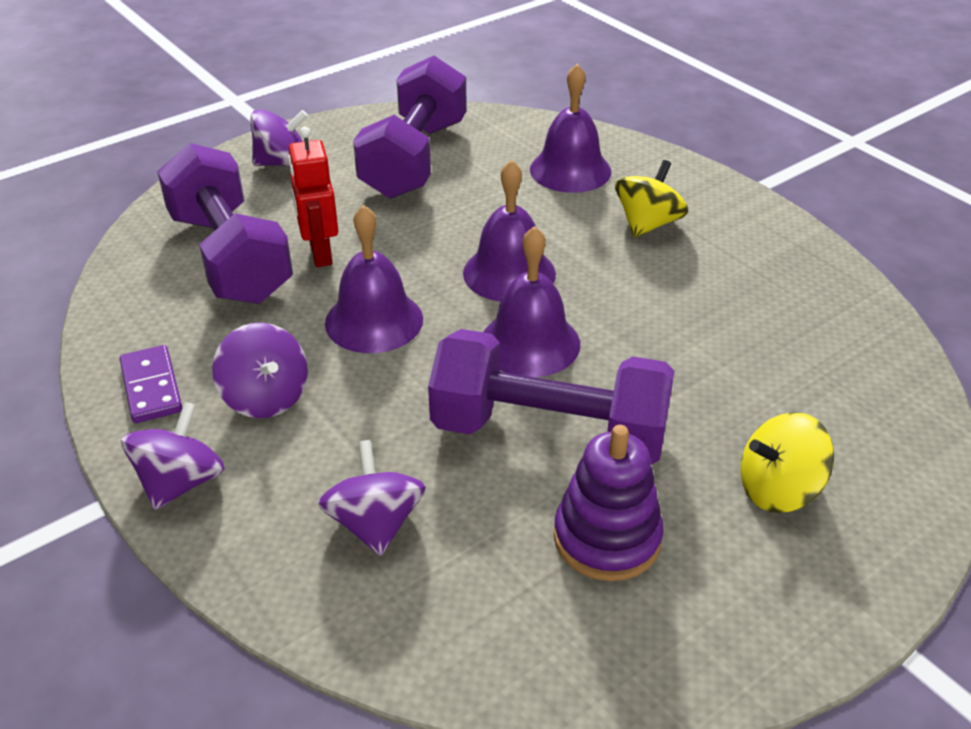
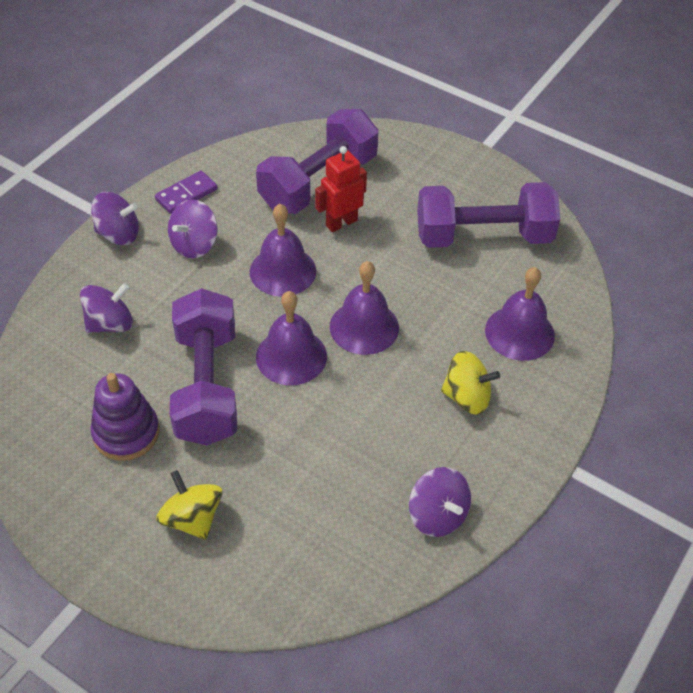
camera: 70 degrees right, 10 degrees up
(283, 163) = (438, 169): purple spinning top -> purple spinning top (437, 515)

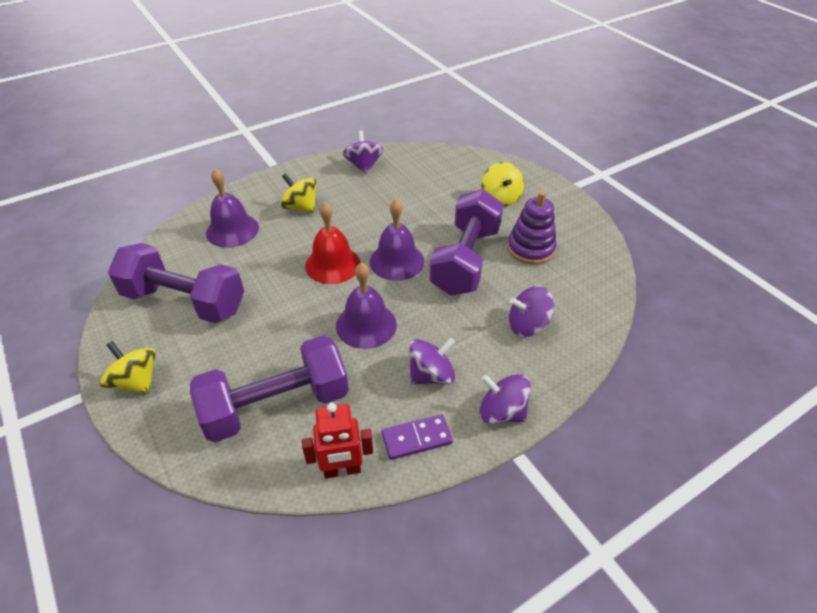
camera: 155 degrees left, 5 degrees down
(341, 223) = (287, 353): red robot -> red robot (342, 470)
(364, 327) = (332, 264): purple bell -> red bell
(451, 163) = (136, 381): none -> yellow spinning top

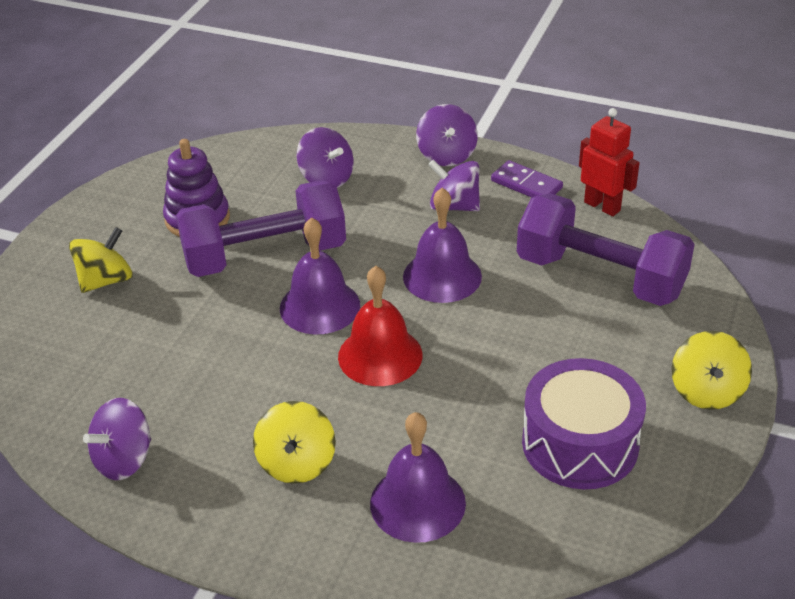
camera: 125 degrees left, 5 degrees down
(184, 301) = (580, 443): purple dumbbell -> purple drum

